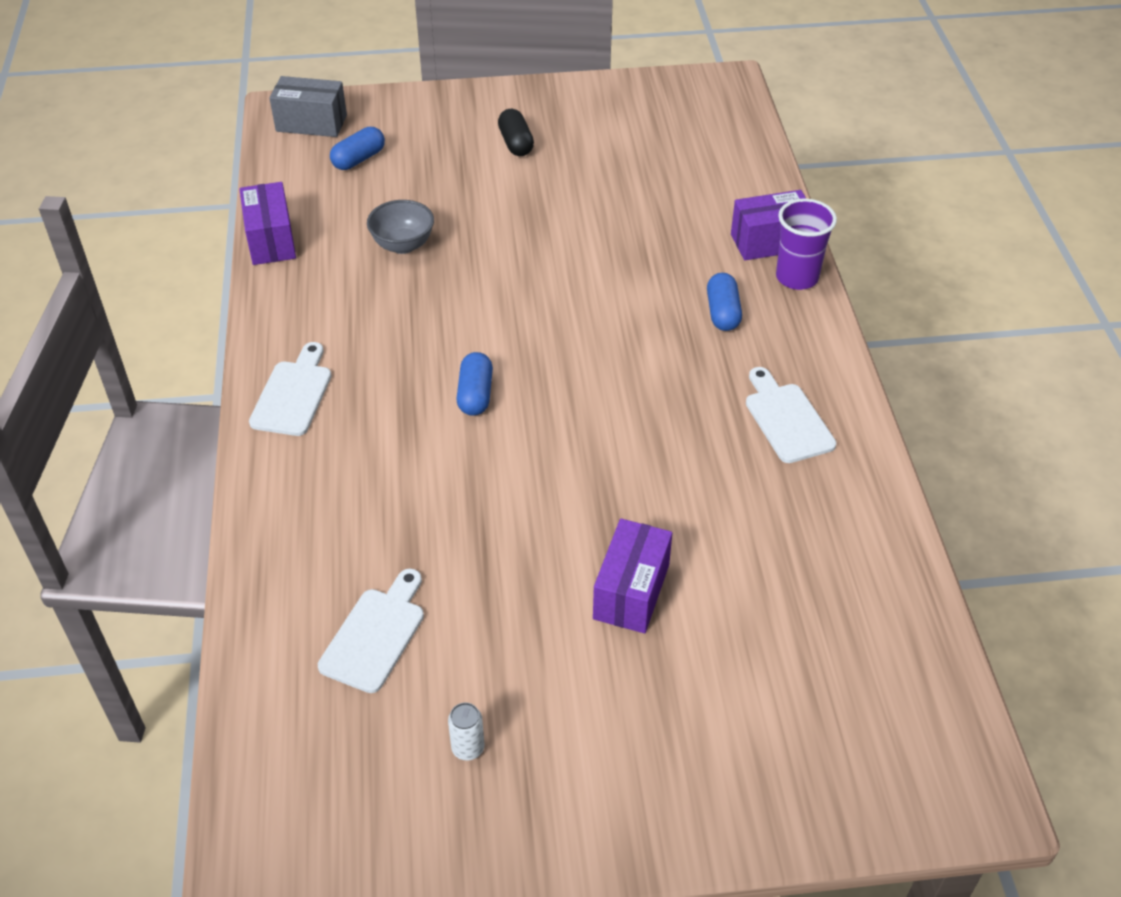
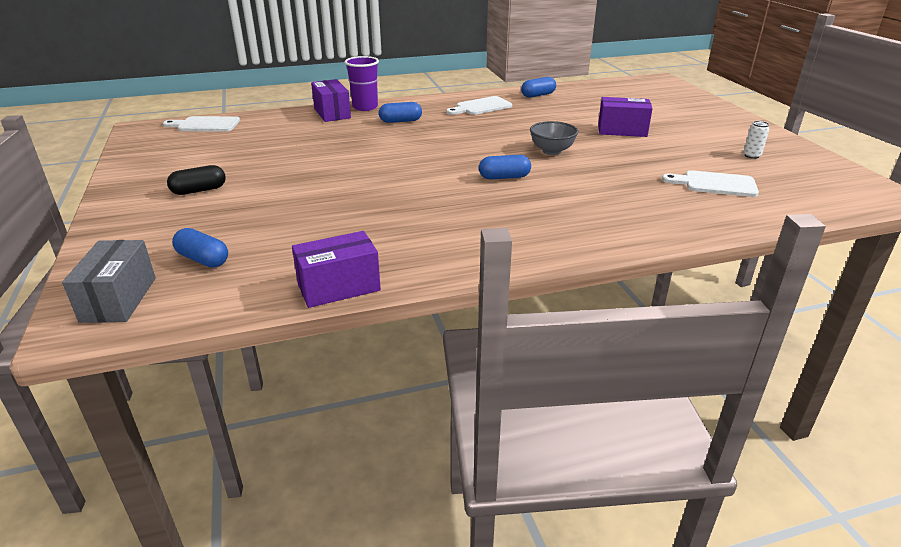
camera: 100 degrees left, 15 degrees down
(293, 394) = (541, 241): white cutting board -> white cutting board (205, 125)
(403, 245) = (342, 221): grey bowl -> grey bowl (552, 151)
(854, 517) = (538, 95): none -> blue capsule

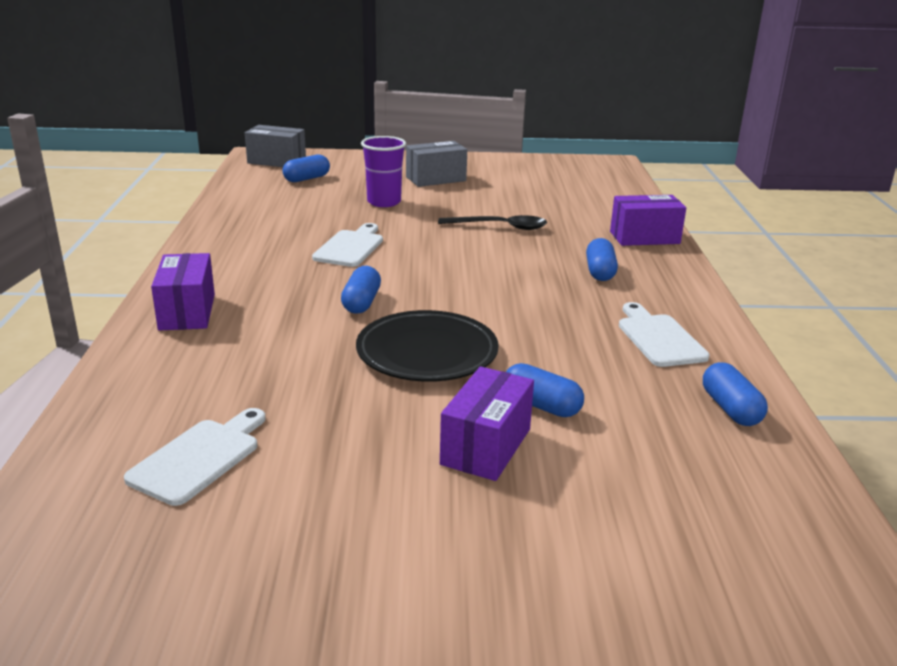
camera: 105 degrees right, 5 degrees down
(199, 190) = (436, 179): black capsule -> grey box
(205, 125) = (615, 183): white cutting board -> white cutting board (350, 247)
(330, 153) = (500, 227): none -> black spoon
(339, 287) = (217, 211): purple box -> purple box (187, 312)
(365, 107) = (668, 257): purple cup -> purple cup (384, 202)
(552, 151) = (427, 353): grey bowl -> black plate
(575, 124) = (541, 405): none -> blue capsule
(751, 156) = (265, 566): white can -> none

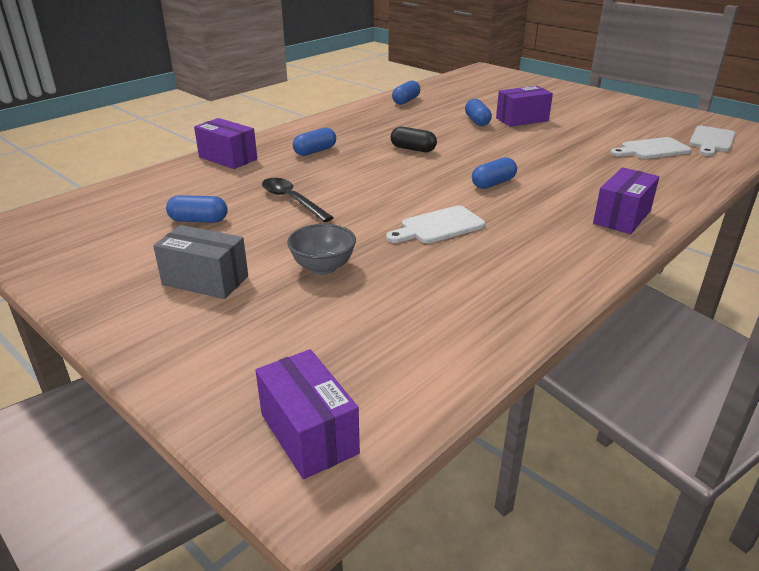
camera: 135 degrees left, 5 degrees up
(276, 161) = (309, 433): grey box -> purple box
(306, 179) = (334, 354): blue capsule -> blue capsule (199, 220)
(384, 202) = (323, 267): purple cup -> grey bowl
(427, 353) = (495, 150): black plate -> none
(519, 314) = (413, 149): none -> black capsule
(659, 338) = (371, 121): white cutting board -> white cutting board (711, 141)

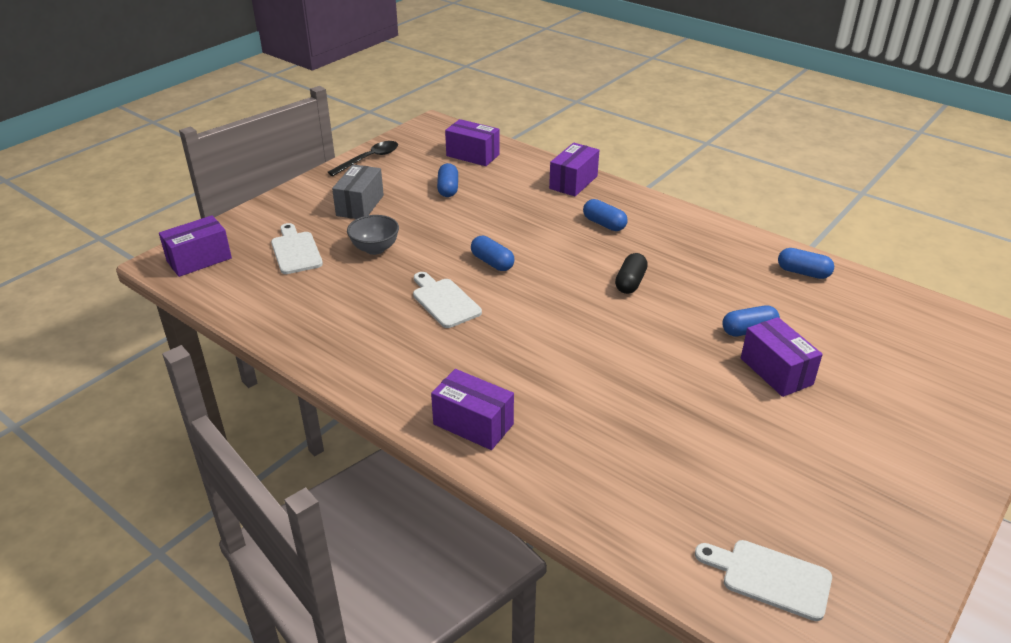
camera: 85 degrees right, 5 degrees up
(123, 204) = (473, 155): none -> purple box
(292, 200) = (489, 223): black spoon -> black spoon (369, 159)
(493, 183) = (546, 337): blue capsule -> blue capsule (492, 262)
(652, 149) = (700, 491): white cutting board -> white cutting board (295, 251)

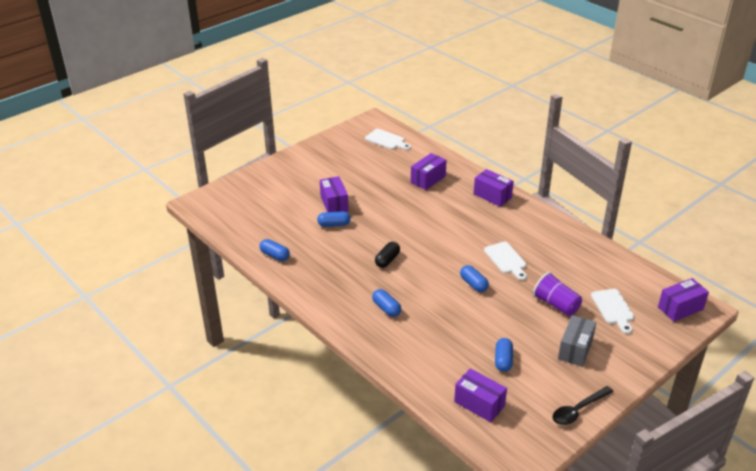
camera: 170 degrees left, 0 degrees up
(375, 249) = (556, 304): grey bowl -> purple cup
(573, 182) = (396, 356): purple box -> purple box (428, 179)

